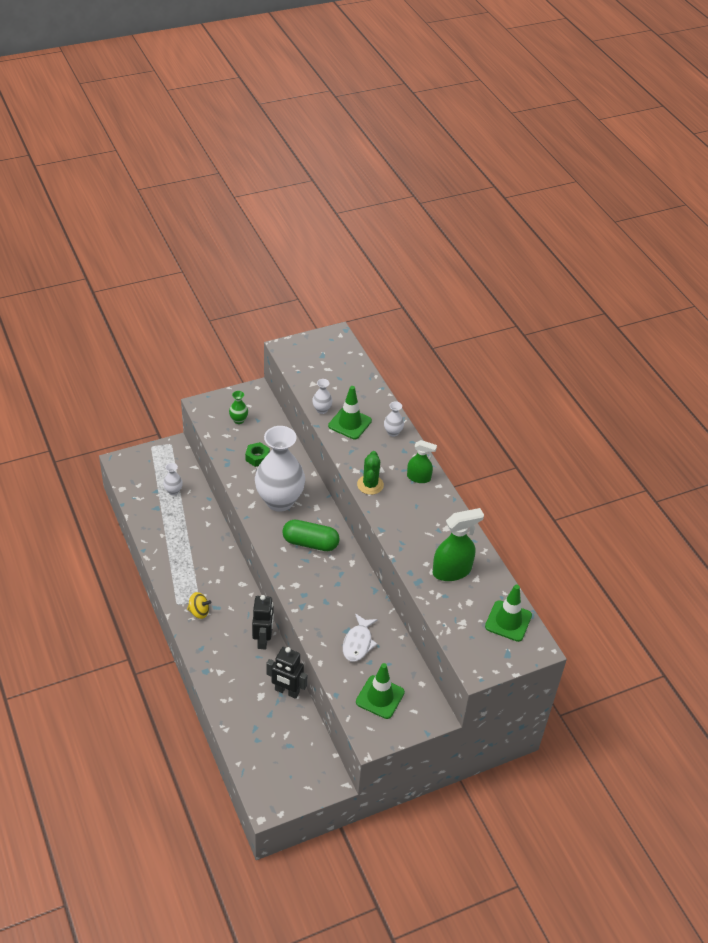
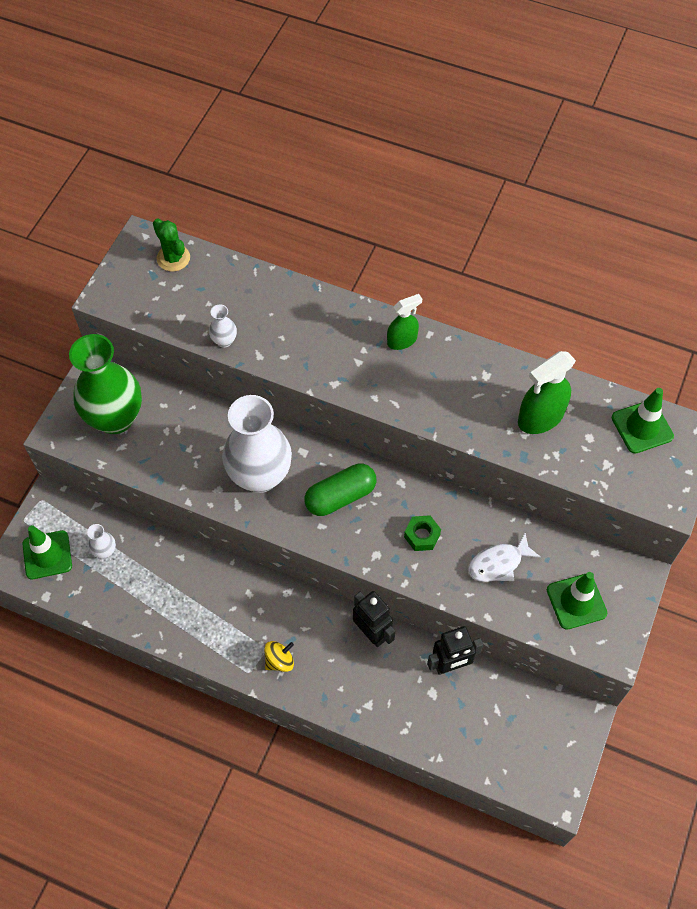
camera: 40 degrees left, 15 degrees up
(238, 420) = (115, 418): green vase -> green vase, size x2.45
(257, 457) = (183, 445): green nut -> green nut (422, 536)
(350, 423) = (269, 334): green traffic cone -> green traffic cone (47, 555)
(358, 643) = (498, 563): white fish -> white fish turned 90 degrees clockwise
(370, 485) = (366, 388): green cactus -> green cactus (173, 258)
(393, 432) = (323, 309): white vase -> none
(452, 571) = (540, 417): green spray bottle -> green spray bottle turned 150 degrees counterclockwise

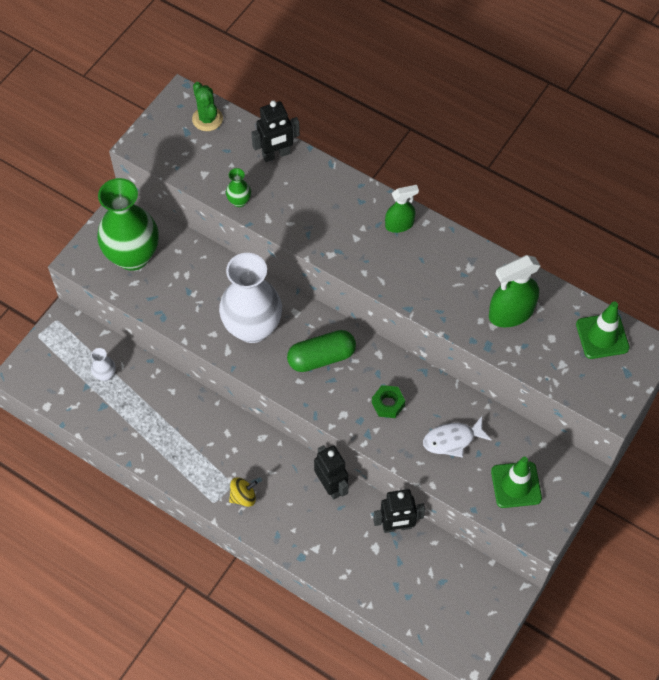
camera: 10 degrees right, 0 degrees up
(47, 555) = (54, 370): green traffic cone -> none
(224, 341) = (239, 201): white vase -> green vase
(255, 285) = (276, 154): none -> black robot

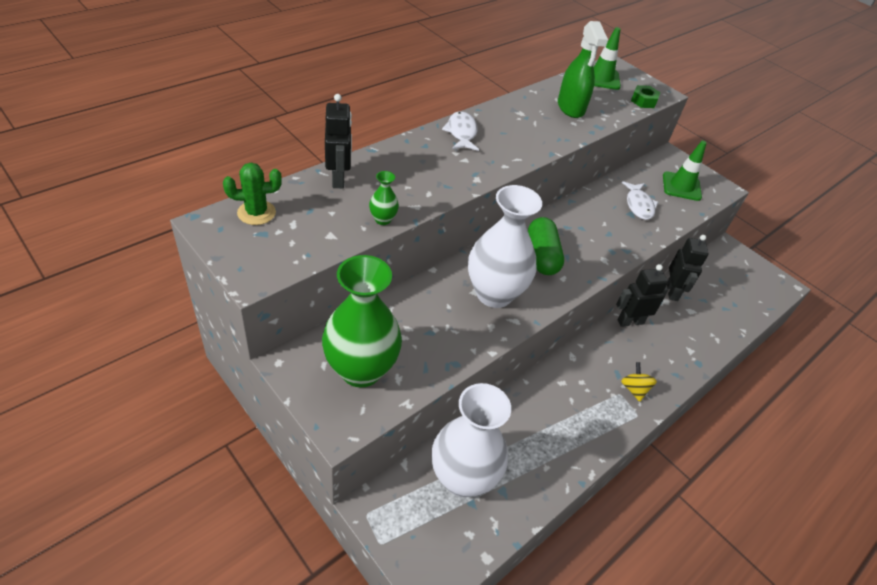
camera: 80 degrees left, 15 degrees down
(105, 375) = (462, 478): white vase -> white vase, size x2.45
(388, 404) = (599, 230): green nut -> green nut (643, 101)
(399, 224) = (461, 133): green spray bottle -> white fish

